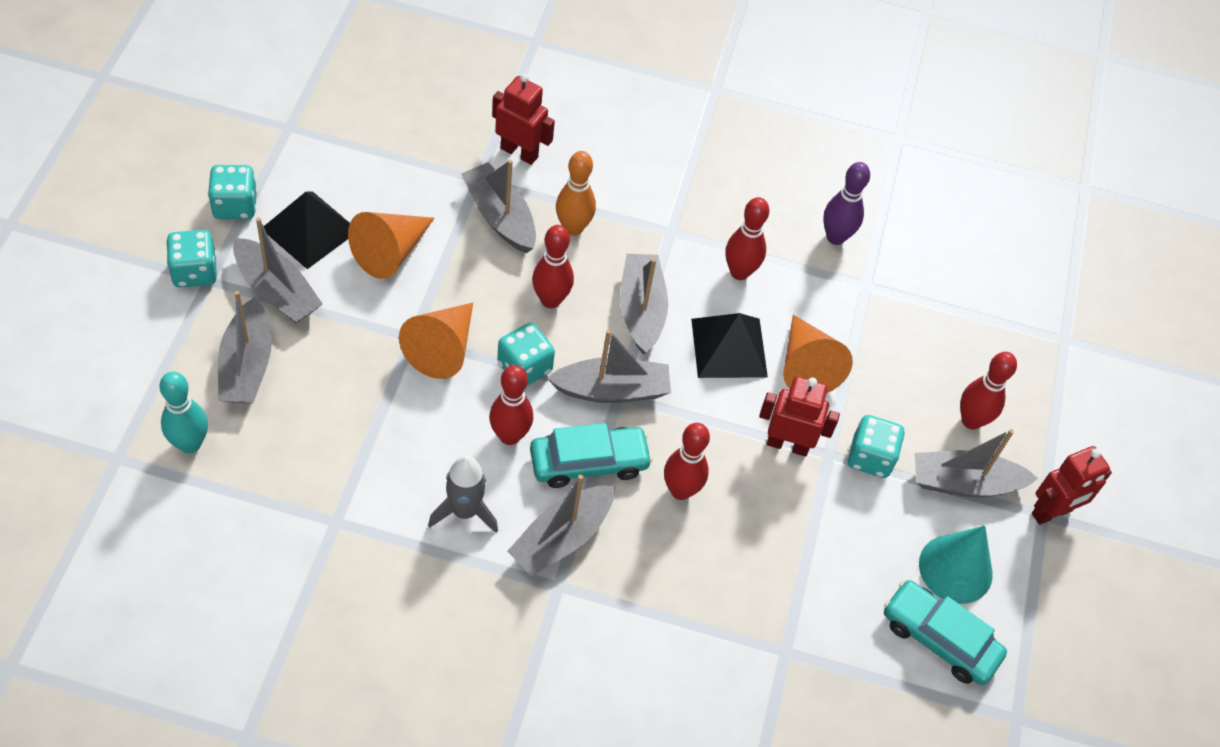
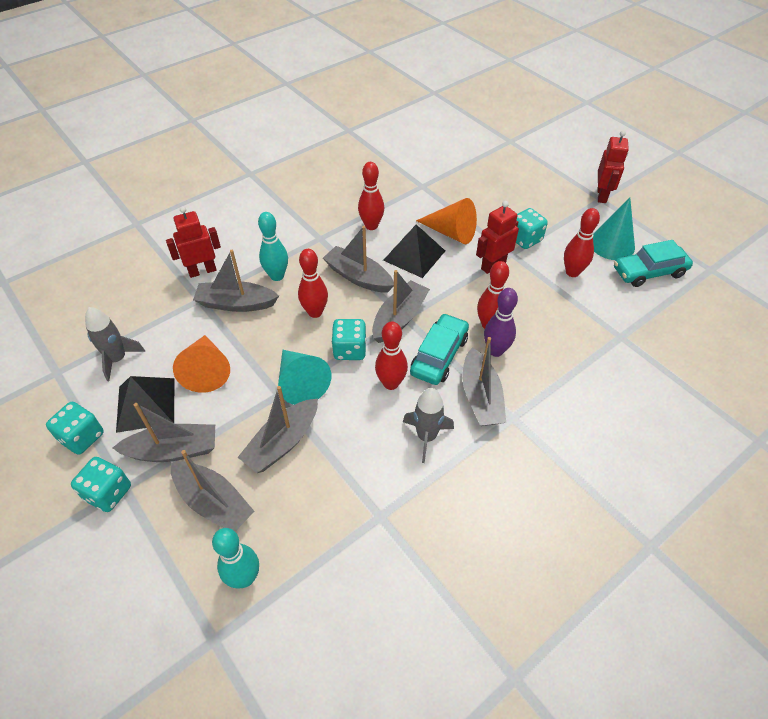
camera: 45 degrees left, 5 degrees down
(343, 165) = (117, 359): none -> grey rocket
(442, 348) = (300, 383): orange cone -> turquoise cone
(573, 228) = (277, 276): orange bowling pin -> turquoise bowling pin
(835, 237) = (384, 181): purple bowling pin -> purple bowling pin (495, 350)
(964, 483) = (564, 215): grey boat -> grey boat (282, 443)
(971, 420) = (530, 193): red bowling pin -> red bowling pin (572, 272)

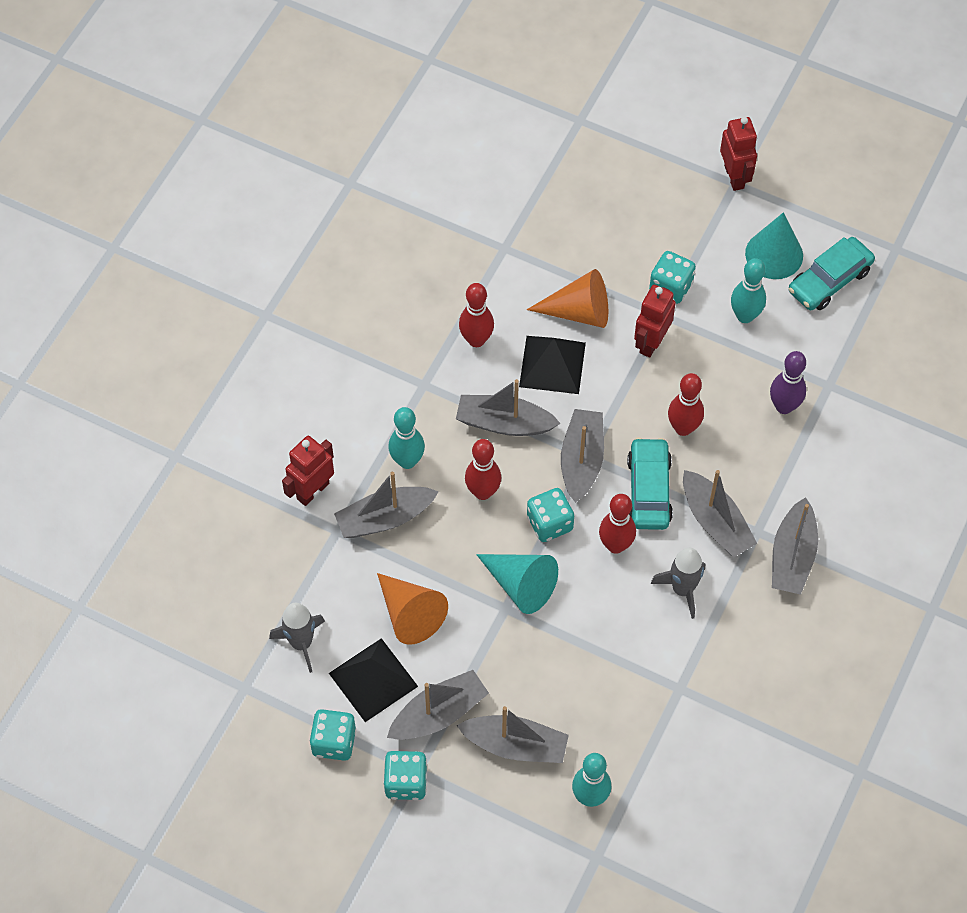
camera: 25 degrees left, 10 degrees up
(282, 443) = (543, 658): grey boat -> grey boat (792, 556)
(495, 350) = (705, 459): purple bowling pin -> purple bowling pin (784, 406)
(572, 272) = (745, 316): red bowling pin -> turquoise bowling pin

